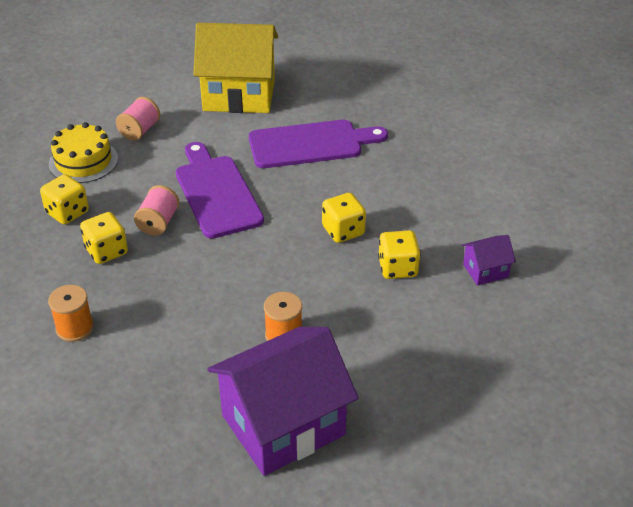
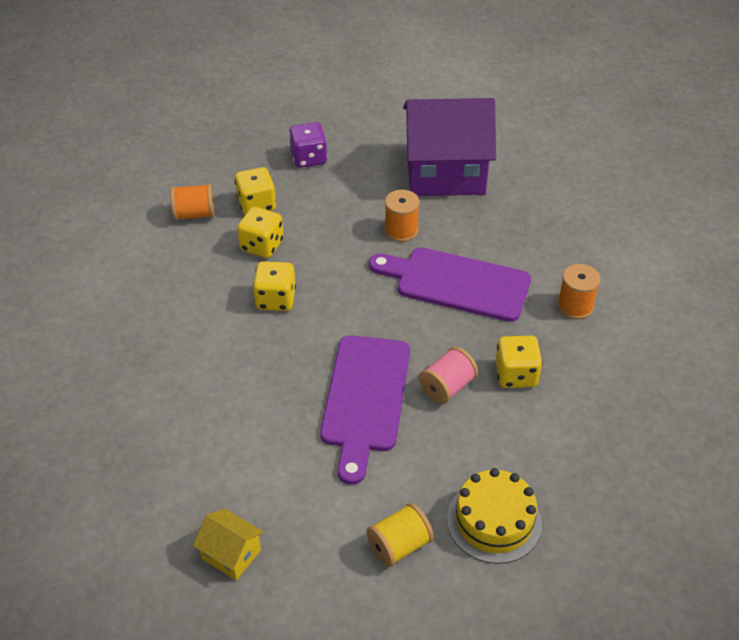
camera: 150 degrees left, 5 degrees up
(67, 213) = (540, 444): yellow dice -> yellow dice (256, 204)
(140, 130) = (399, 546): pink spool -> yellow spool
(239, 95) = (231, 554): yellow house -> yellow house, size x0.43
(311, 144) = (214, 421): purple cutting board -> purple cutting board (456, 283)
(443, 377) = (309, 158): none -> purple dice
(485, 271) = (194, 214): purple house -> orange spool

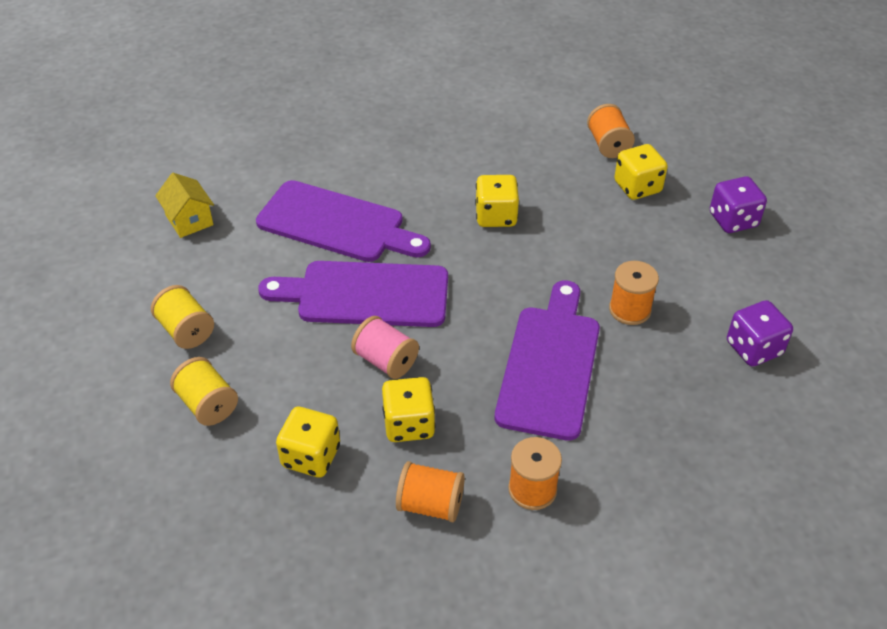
camera: 85 degrees right, 0 degrees up
(231, 554) = (189, 220): yellow house -> yellow house turned 60 degrees counterclockwise
(262, 245) = (573, 198): yellow dice -> yellow dice (311, 456)
(263, 419) = (337, 224): none -> purple cutting board
(445, 173) = (753, 348): purple house -> purple dice
(494, 521) = (207, 404): yellow cake -> yellow spool
(592, 365) = (430, 504): none -> orange spool

